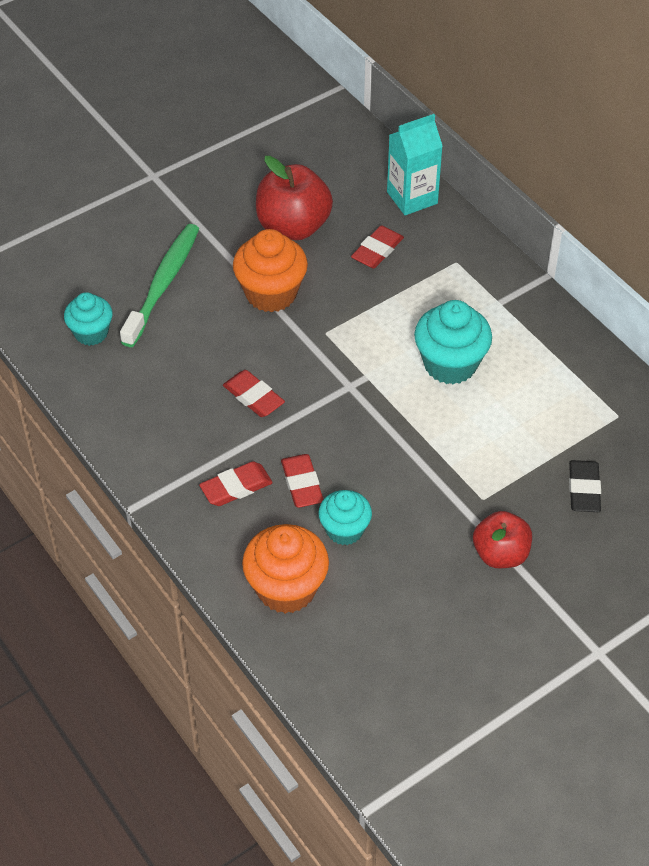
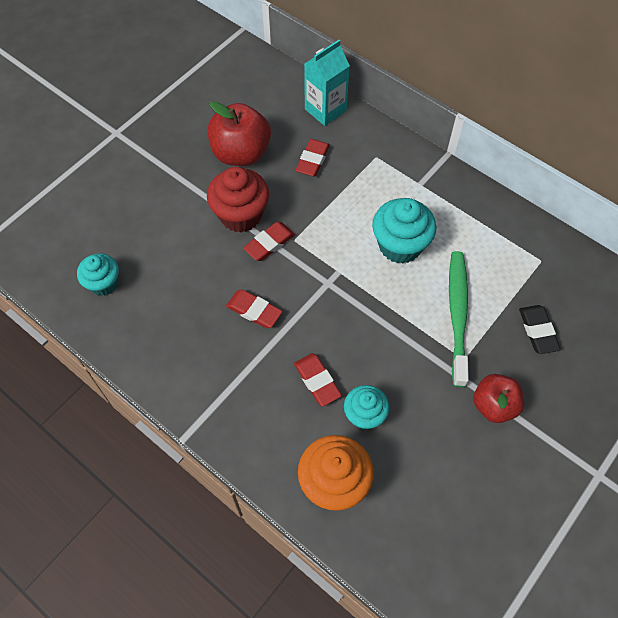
camera: 15 degrees left, 10 degrees up
(163, 284) = (151, 226): green toothbrush -> green toothbrush (457, 315)
(236, 487) = (264, 397): red eraser -> red eraser (269, 243)
(271, 293) = (241, 215): orange cupcake -> red cupcake

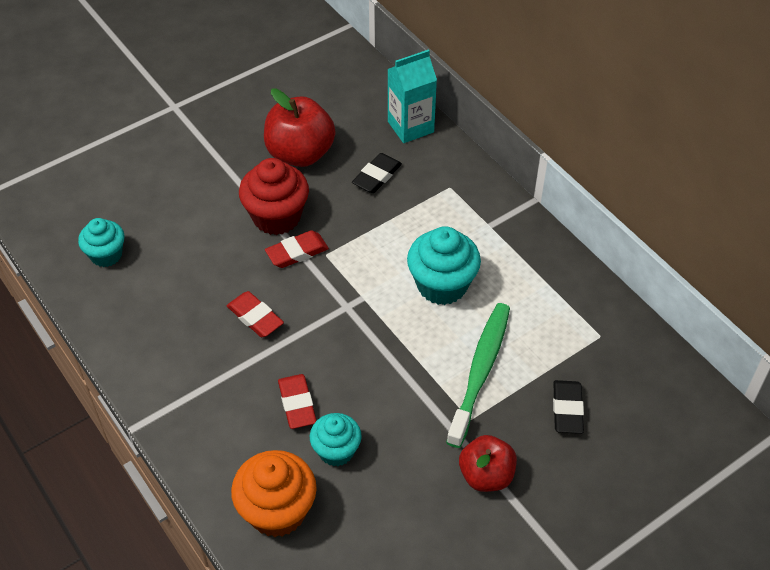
camera: 15 degrees right, 10 degrees down
(313, 160) = (377, 176): red eraser -> black eraser

